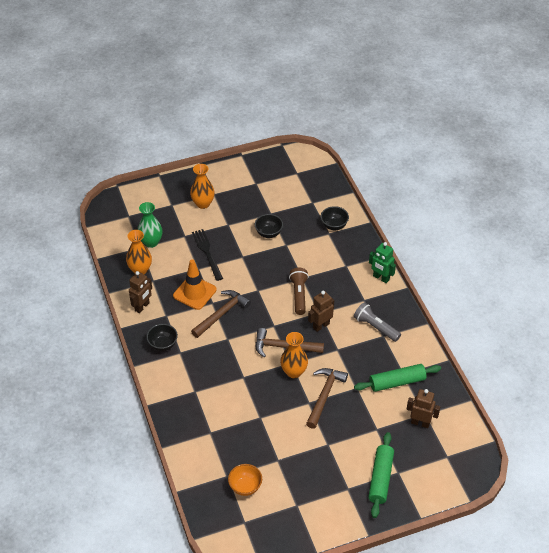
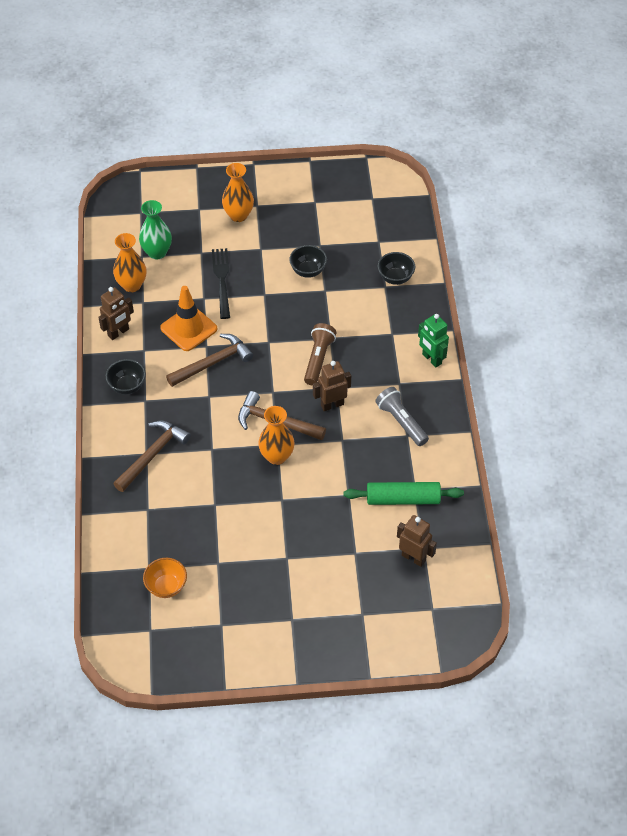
camera: 15 degrees right, 5 degrees up
(324, 395) = (305, 495): brown hammer -> brown hammer (153, 455)
(380, 478) = (337, 616): green rolling pin -> none

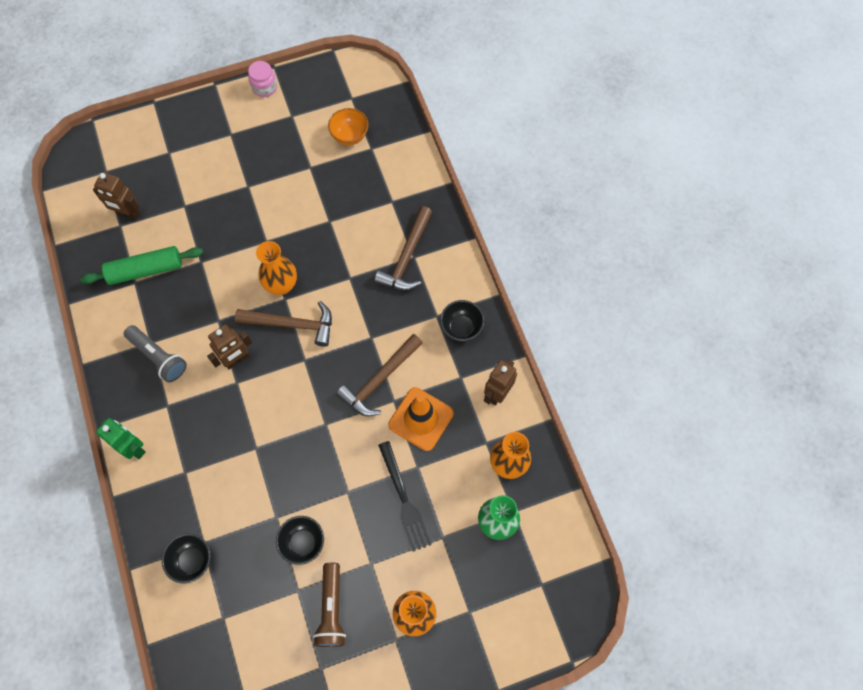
camera: 165 degrees right, 15 degrees up
(242, 666) = (264, 87): none -> pink jar
(318, 359) = (263, 414): brown flashlight -> brown flashlight (331, 609)

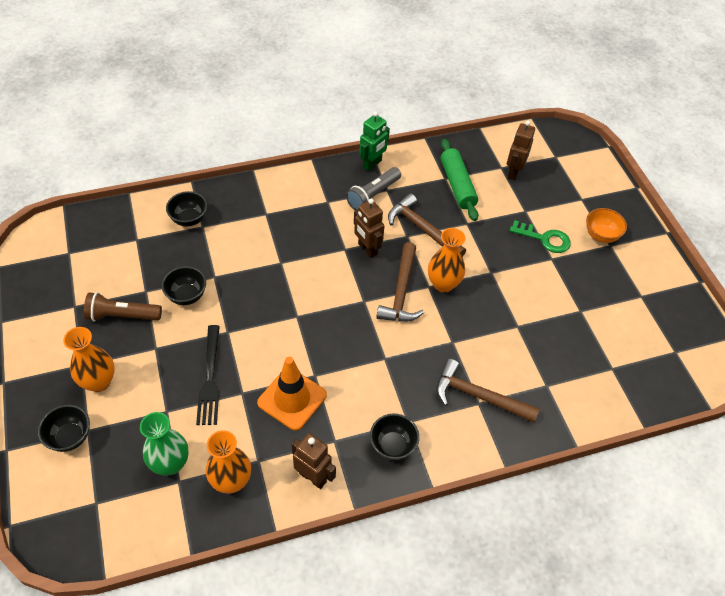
camera: 90 degrees right, 15 degrees down
(134, 447) = (292, 181): green robot -> green robot (372, 164)
(222, 190) = (545, 239): none -> green key
(264, 87) = (672, 273): pink jar -> none
(349, 136) = (625, 348): orange bowl -> orange bowl (601, 235)
(379, 380) = (337, 363): brown hammer -> brown hammer (422, 229)
(404, 500) = (210, 379): black fork -> black fork turned 75 degrees counterclockwise
(478, 628) = (70, 437): none -> black bowl

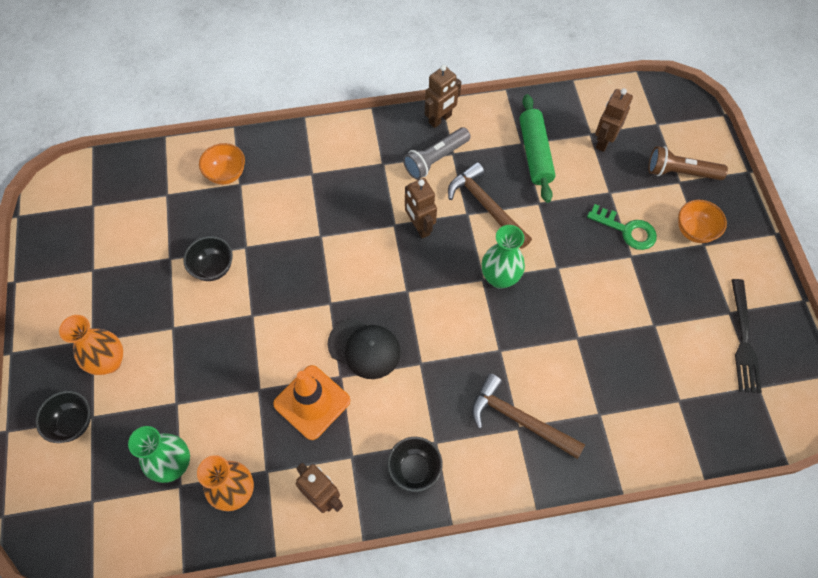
camera: 10 degrees right, 10 degrees up
(122, 315) = (142, 286): brown flashlight -> brown flashlight (680, 172)
(189, 219) = (226, 174): black bowl -> orange bowl
(210, 379) = (226, 370): black fork -> black fork (744, 341)
(333, 350) = (364, 348): none -> black cap
(372, 164) = (440, 119): green robot -> brown robot
(401, 292) = (450, 283): brown hammer -> none
(443, 284) = (500, 278): orange vase -> green vase

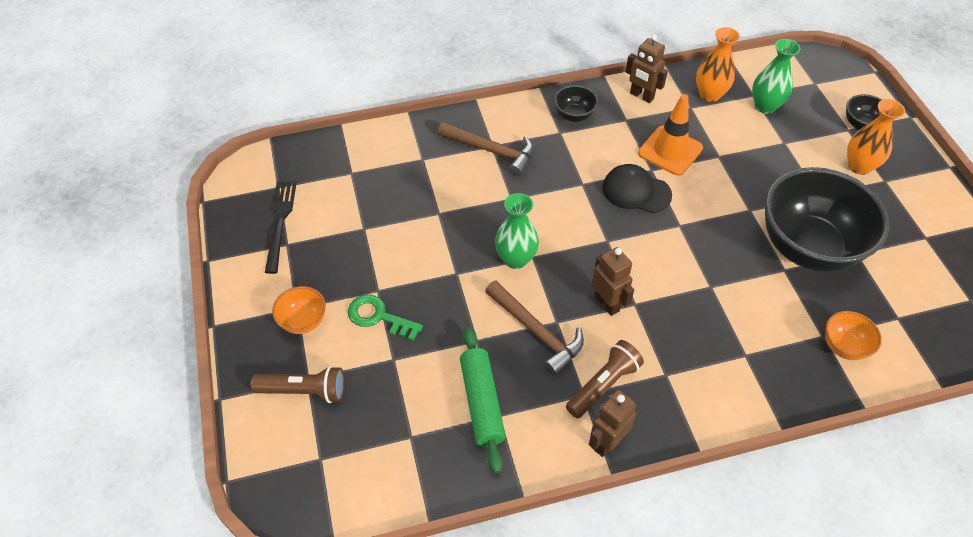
camera: 175 degrees right, 10 degrees down
(213, 268) = (807, 247): black bowl -> black bowl, size x2.36
(435, 159) = (603, 385): grey flashlight -> brown flashlight
(604, 141) = (394, 427): brown robot -> none

